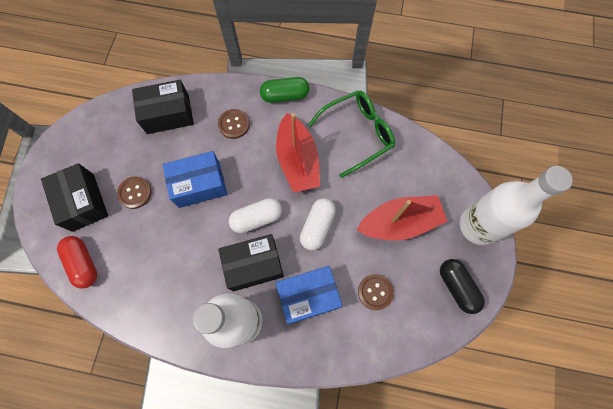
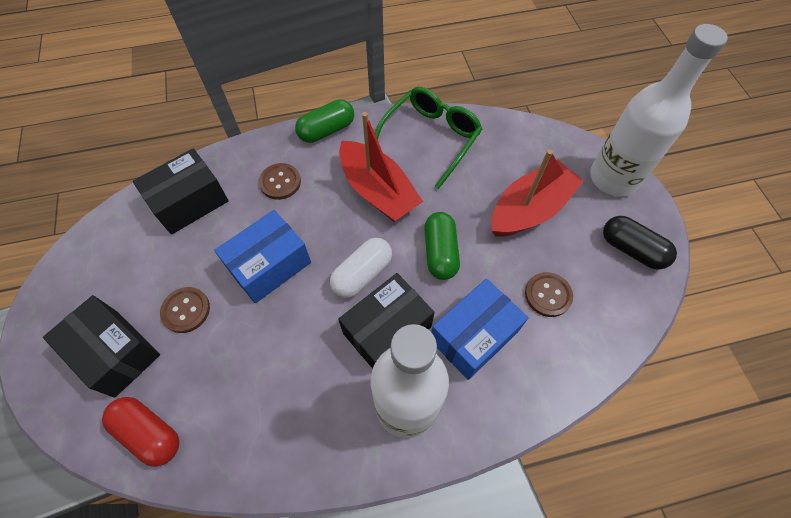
camera: 25 degrees left, 10 degrees down
(317, 226) = (440, 252): white capsule -> green capsule

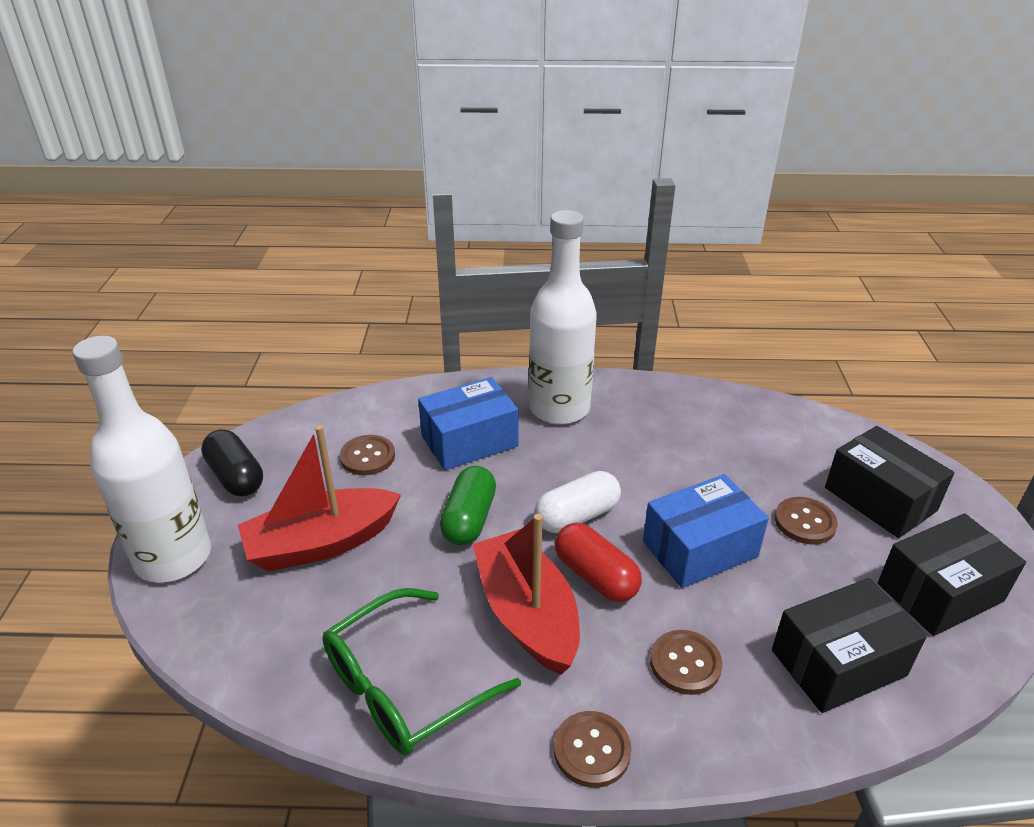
camera: 165 degrees left, 25 degrees down
(149, 433) = (816, 433): red capsule -> red capsule (596, 576)
(326, 130) = (592, 750): green capsule -> brown button
(387, 330) = (561, 462): black box -> black box (940, 592)

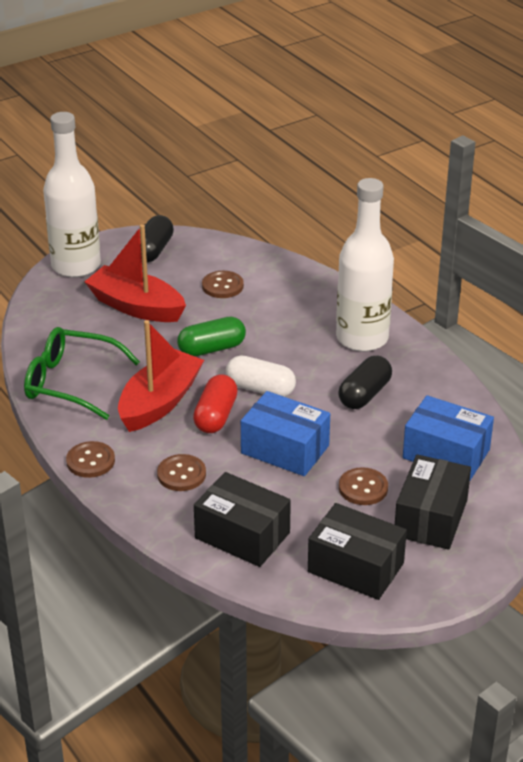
camera: 55 degrees right, 0 degrees up
(469, 441) = (282, 317): blue box -> blue box (446, 454)
(650, 449) = (364, 394): none -> black capsule

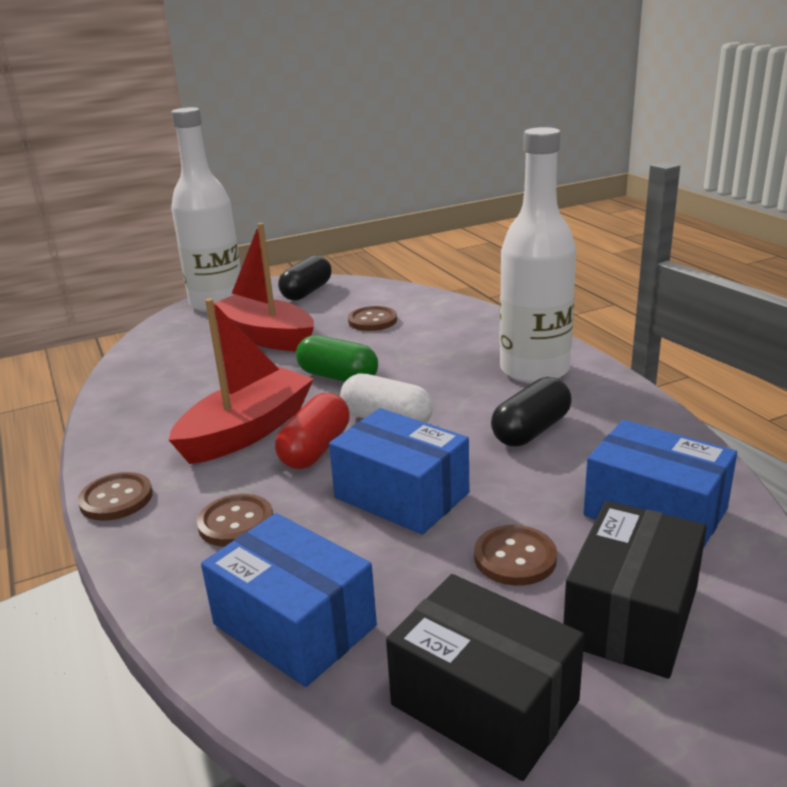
camera: 10 degrees right, 10 degrees down
(71, 382) = (147, 406): green glasses -> none
(211, 349) = (338, 377): green capsule -> green capsule turned 45 degrees clockwise
(242, 535) = (294, 625): black box -> blue box

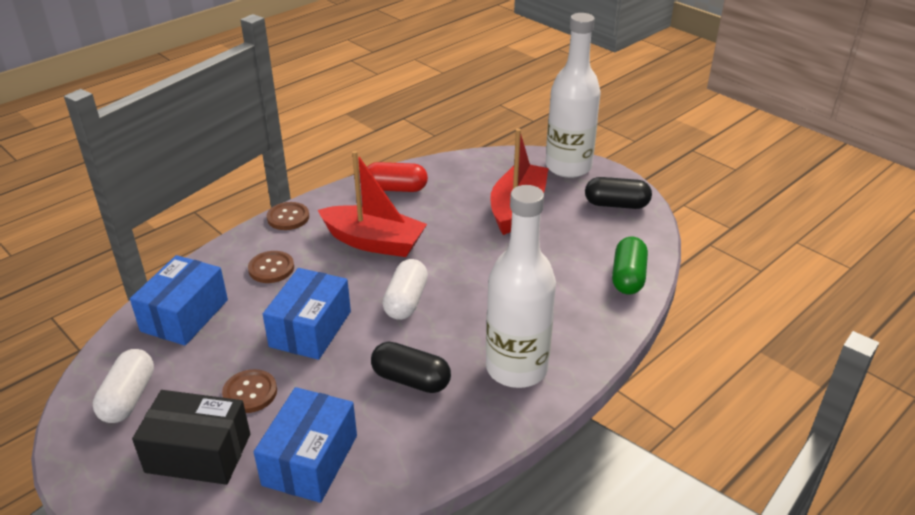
camera: 70 degrees right, 10 degrees up
(315, 449) = (358, 278): red capsule -> red capsule (396, 189)
(338, 377) = (464, 261): green capsule -> green capsule (628, 277)
(372, 320) = (575, 255): brown button -> none
(484, 702) = (128, 398): black box -> white capsule

